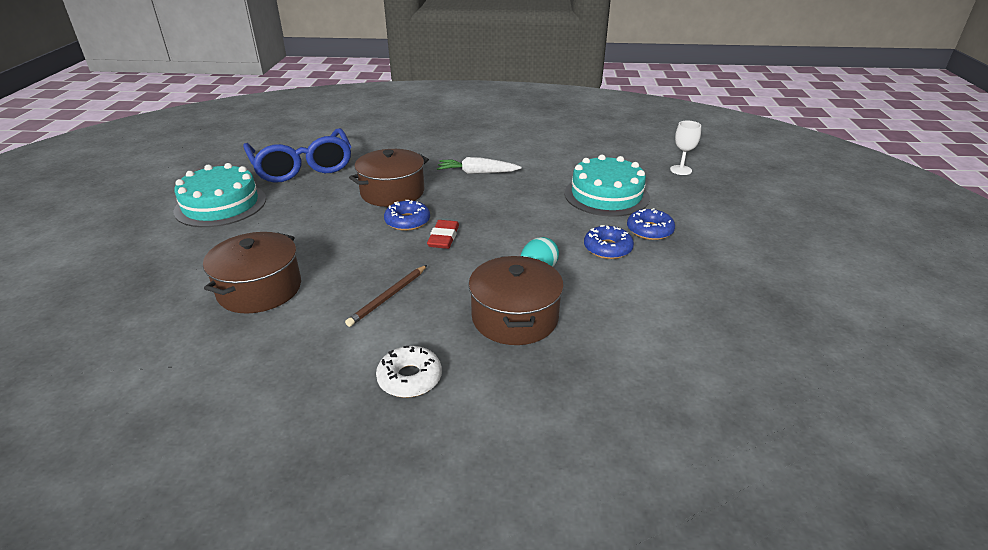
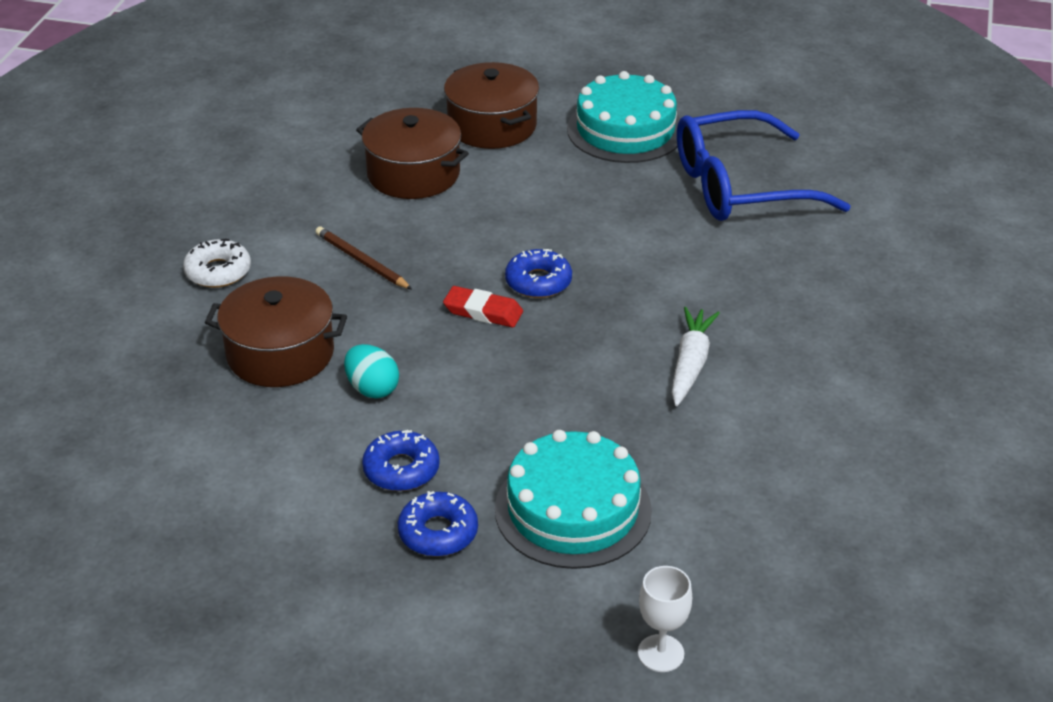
camera: 100 degrees right, 5 degrees up
(392, 192) = (633, 270): brown pot -> brown pot (492, 126)

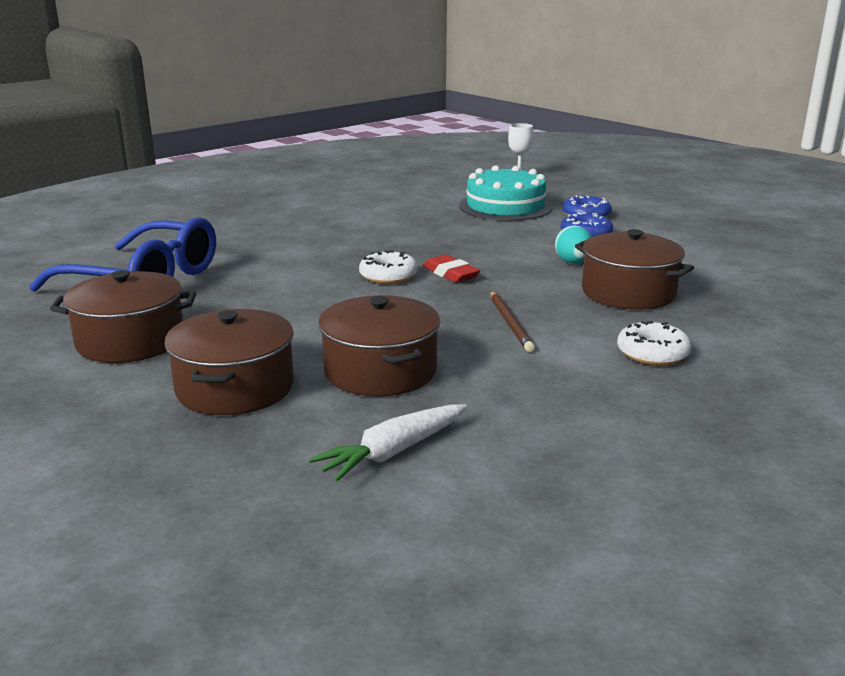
camera: 145 degrees left, 15 degrees down
(538, 282) = (388, 276): blue donut -> white donut
(625, 130) = (131, 341): turquoise cake -> brown pot
(690, 364) = (360, 226): white carrot -> white carrot (393, 452)

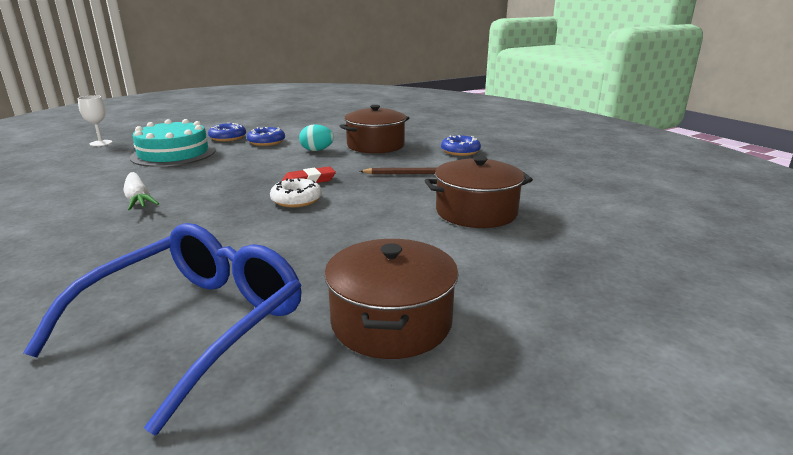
camera: 80 degrees left, 0 degrees up
(235, 388) = (503, 262): brown pot -> none
(393, 452) = (586, 214): white carrot -> white carrot (138, 199)
(652, 353) = (460, 151): white donut -> blue donut

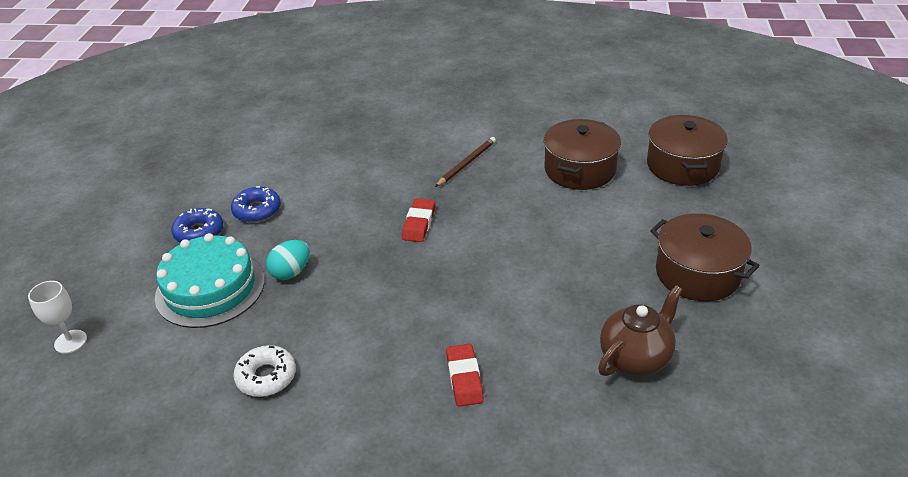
camera: 50 degrees left, 15 degrees up
(115, 249) = (464, 378): none -> red eraser
(138, 199) = (344, 343): white carrot -> none
(195, 325) = (636, 358): blue glasses -> brown teapot
(296, 200) = (459, 245): white donut -> white donut (266, 377)
(317, 150) = (333, 188): turquoise egg -> turquoise egg (291, 272)
(375, 145) = (366, 149): brown pot -> brown pot (682, 165)
(460, 151) = (444, 113): blue donut -> none

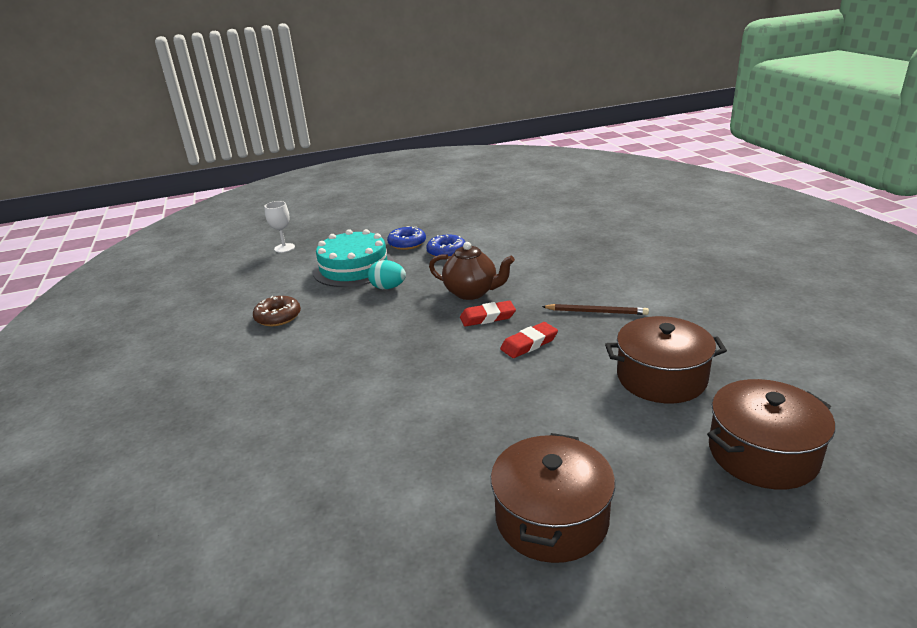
camera: 65 degrees right, 10 degrees down
(266, 377) = (278, 317): white donut -> brown donut
(464, 378) = (308, 400): red eraser -> red eraser (529, 344)
(636, 358) = (379, 500): brown teapot -> brown teapot (472, 292)

